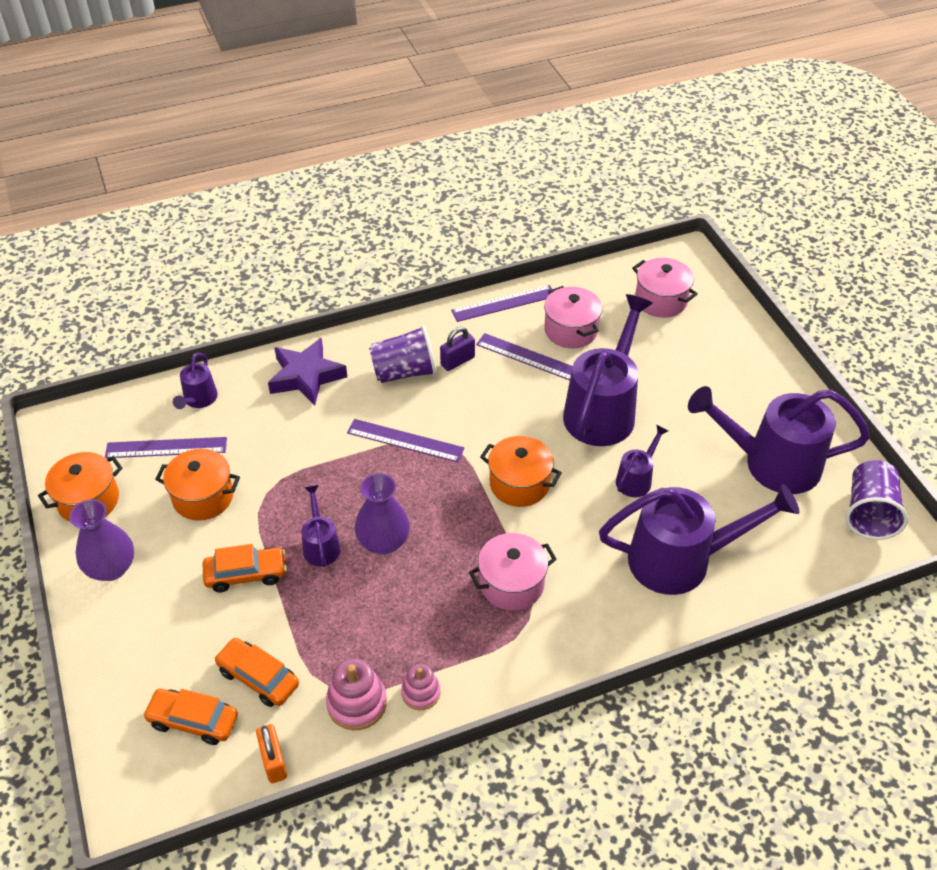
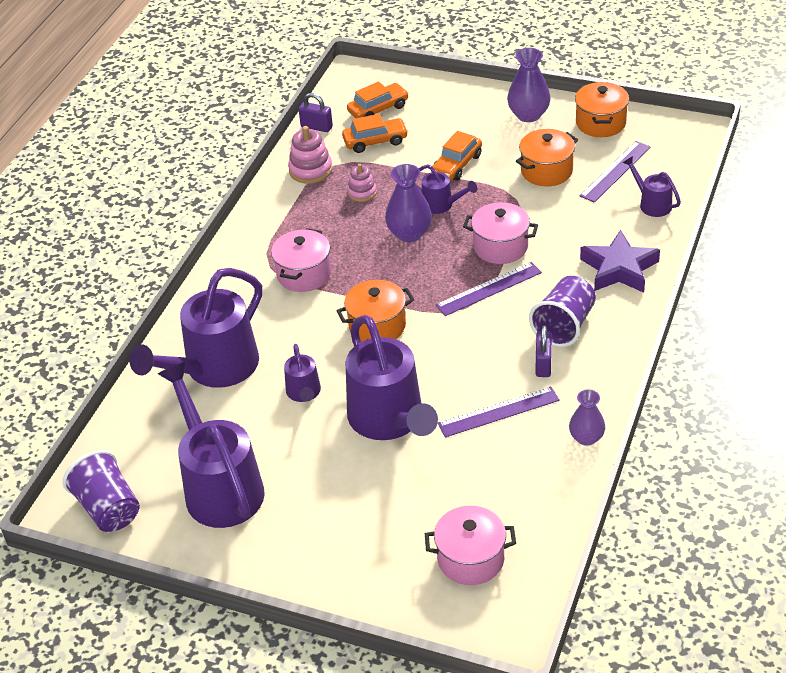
camera: 135 degrees right, 5 degrees down
(274, 761) = (316, 127): orange padlock -> purple padlock
(421, 692) = (284, 197): pink stacking toy -> pink stacking toy (362, 192)
(504, 303) = (586, 438): purple ruler -> purple vase
(570, 330) = (502, 462): pink pot -> pink pot (500, 247)
(770, 463) = (219, 486): purple watering can -> purple watering can turned 75 degrees counterclockwise

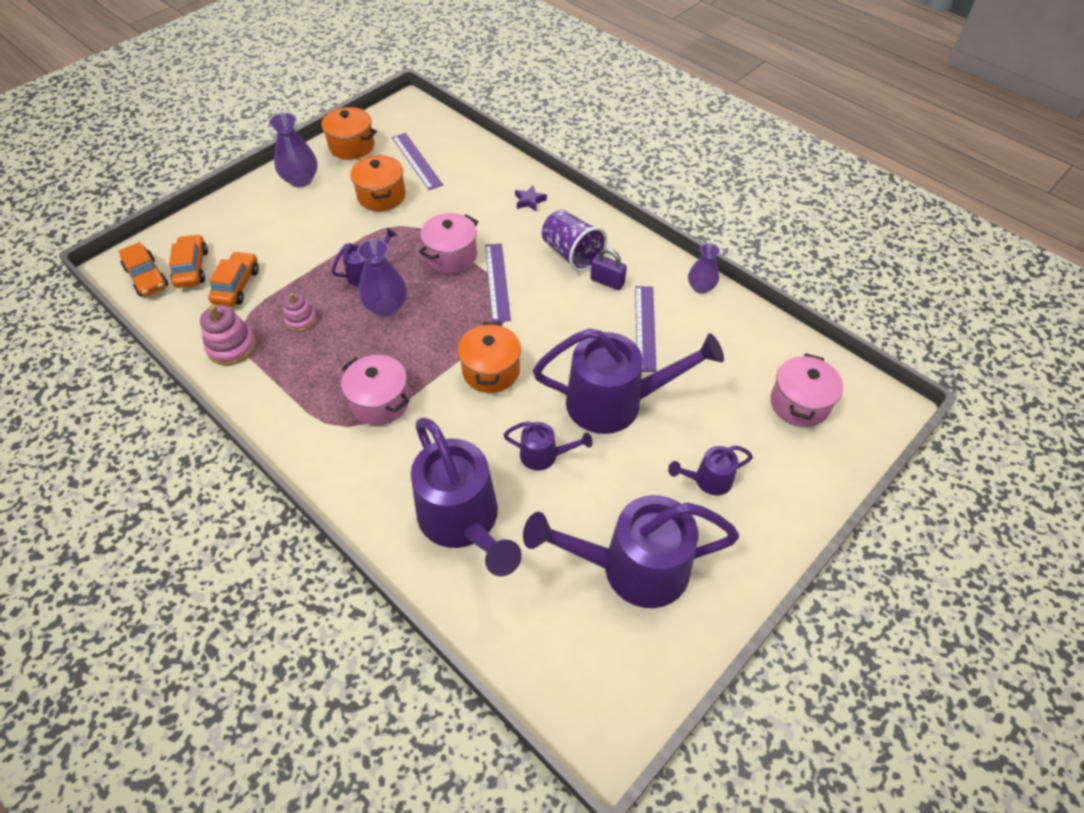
camera: 70 degrees left, 10 degrees up
(108, 508) = (614, 689): purple cup -> none
(316, 127) = (171, 321): purple padlock -> none
(457, 165) = (323, 244): orange car -> orange car (147, 277)
(619, 269) = (529, 201): purple star -> purple star, size x0.48
(651, 203) = (470, 157): purple watering can -> purple watering can (707, 480)

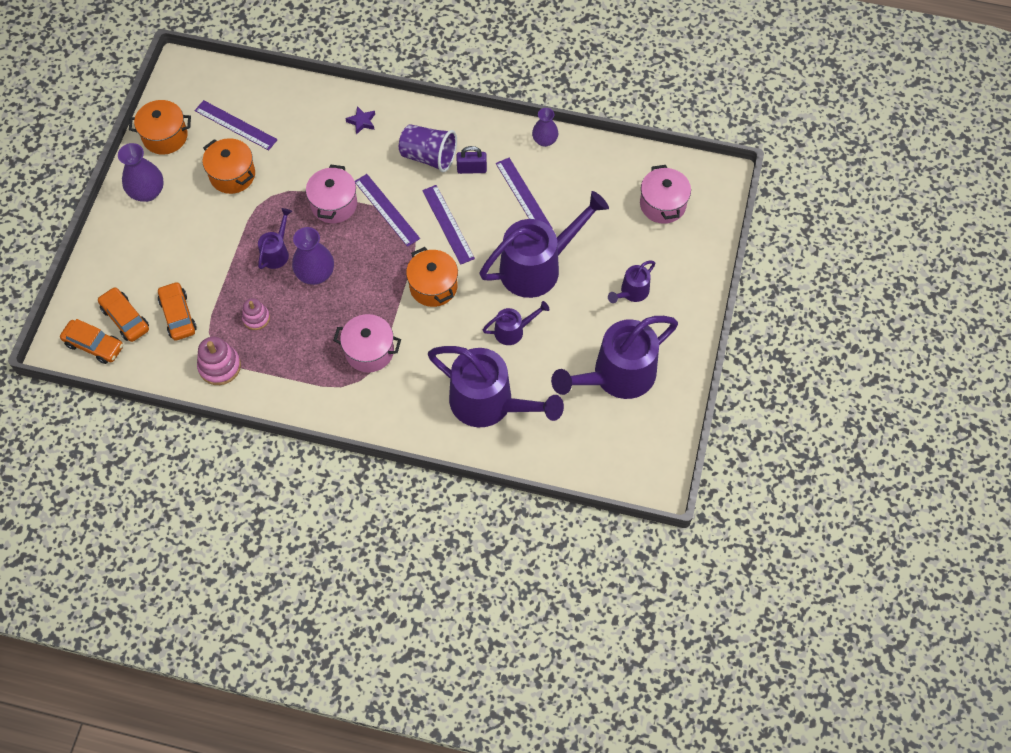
camera: 30 degrees left, 10 degrees up
(548, 320) = (448, 224): none -> purple ruler

